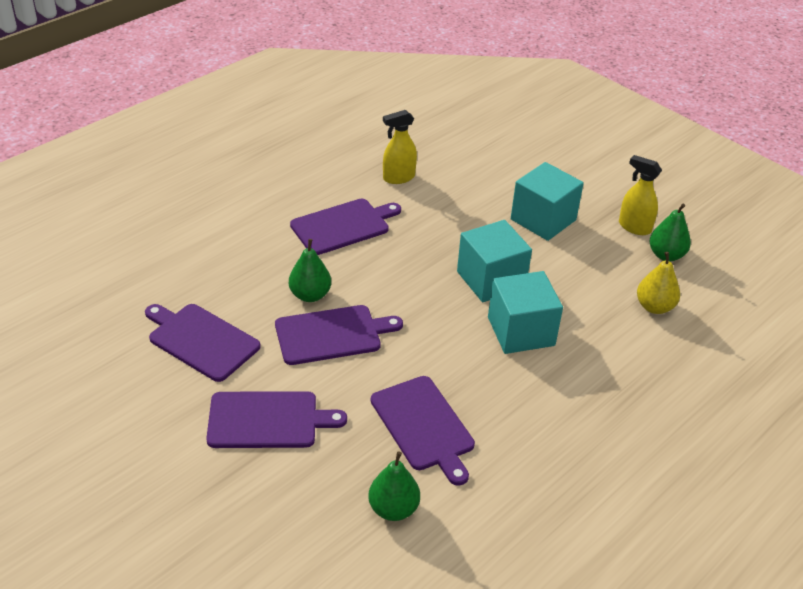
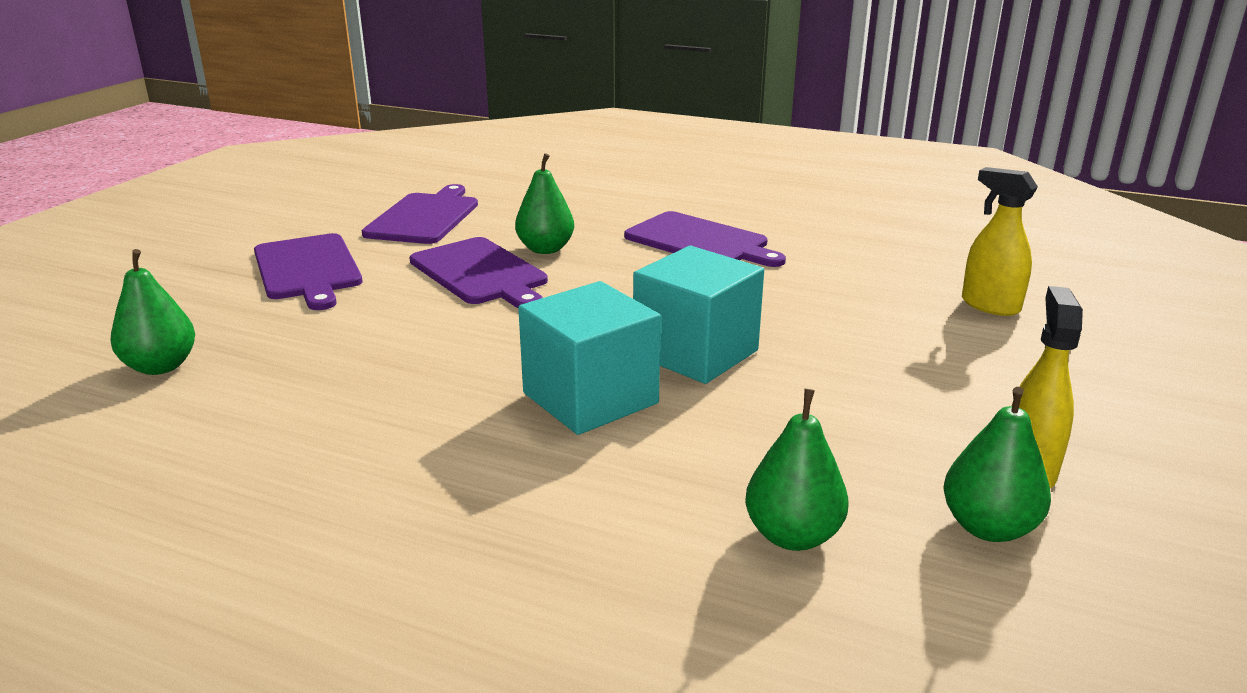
camera: 70 degrees right, 15 degrees down
(398, 178) = (849, 252): yellow spray bottle -> yellow spray bottle (989, 305)
(424, 426) = (329, 359): purple cutting board -> none
(543, 219) = (909, 371): turquoise cube -> none
(654, 307) = (792, 535): yellow pear -> green pear

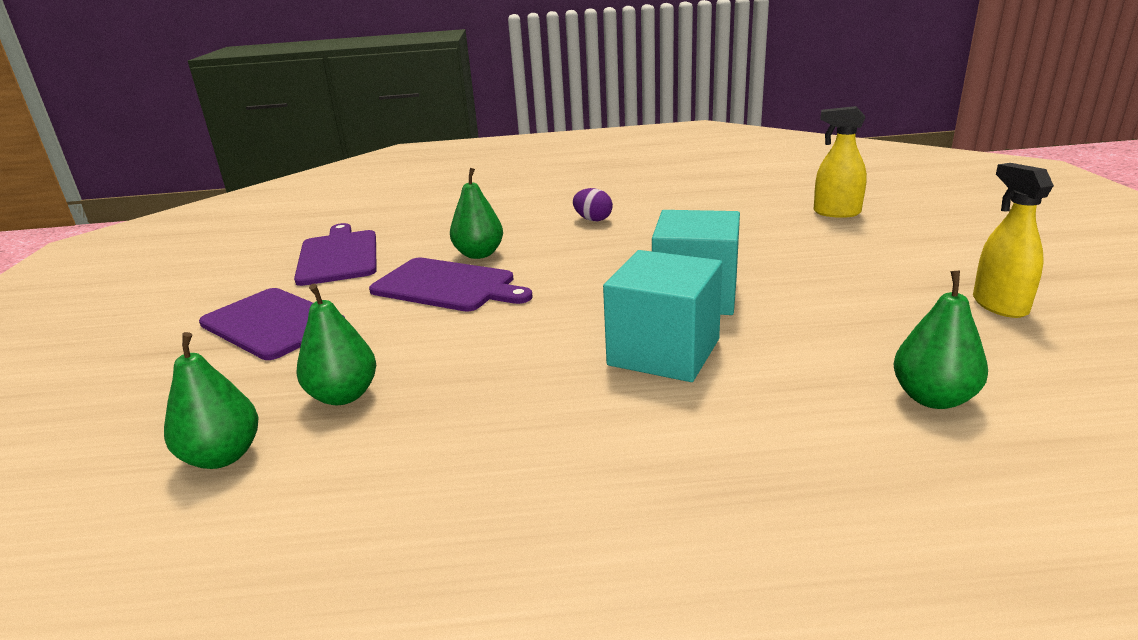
camera: 25 degrees left, 0 degrees up
(700, 241) = (593, 219): purple cutting board -> purple egg
(988, 527) = (1030, 348): green pear -> green pear (343, 395)

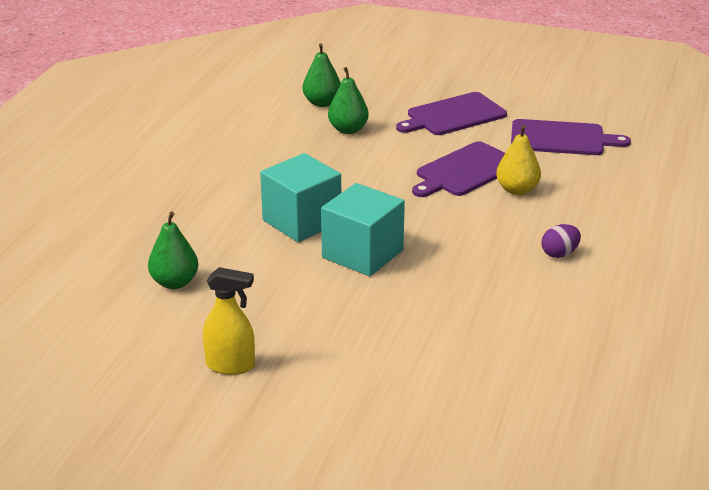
camera: 110 degrees right, 5 degrees up
(479, 254) = (517, 190): green pear -> yellow pear
(836, 213) = (469, 388): yellow spray bottle -> none

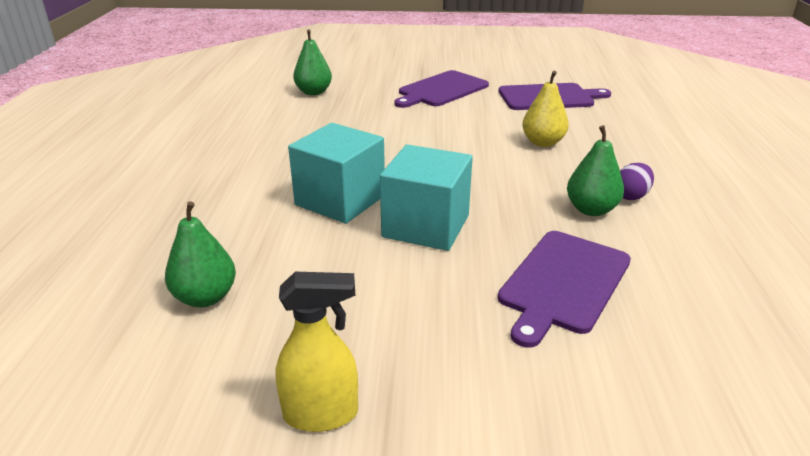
camera: 15 degrees left, 0 degrees up
(348, 130) = (349, 110): green pear -> green pear (591, 210)
(465, 171) = (482, 132): purple cutting board -> purple cutting board (563, 283)

